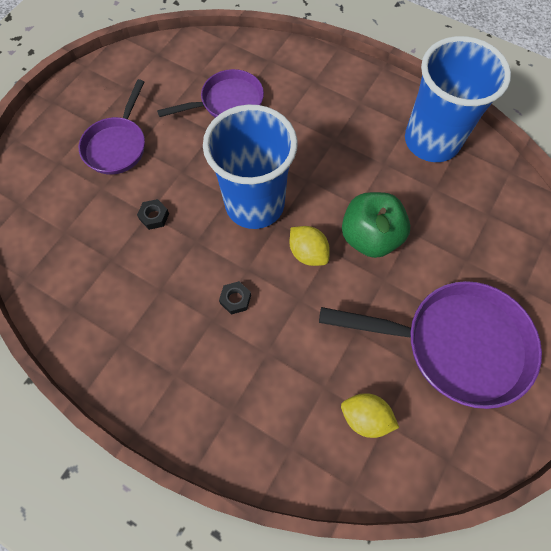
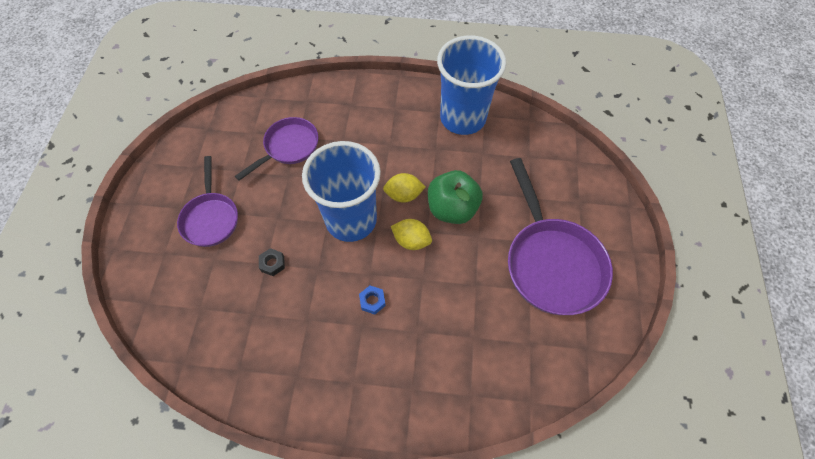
camera: 25 degrees left, 5 degrees down
(235, 299) = (372, 301): black nut -> blue nut
(365, 417) = (514, 345): yellow lemon -> yellow lemon (404, 195)
(455, 345) = (551, 262): purple pan -> purple pan turned 90 degrees clockwise

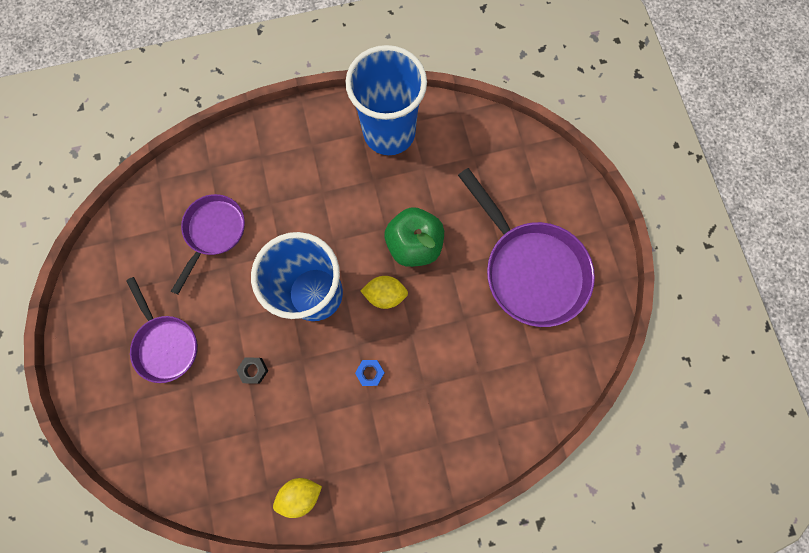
camera: 20 degrees left, 15 degrees up
(404, 195) = (359, 246): yellow lemon -> yellow lemon (300, 493)

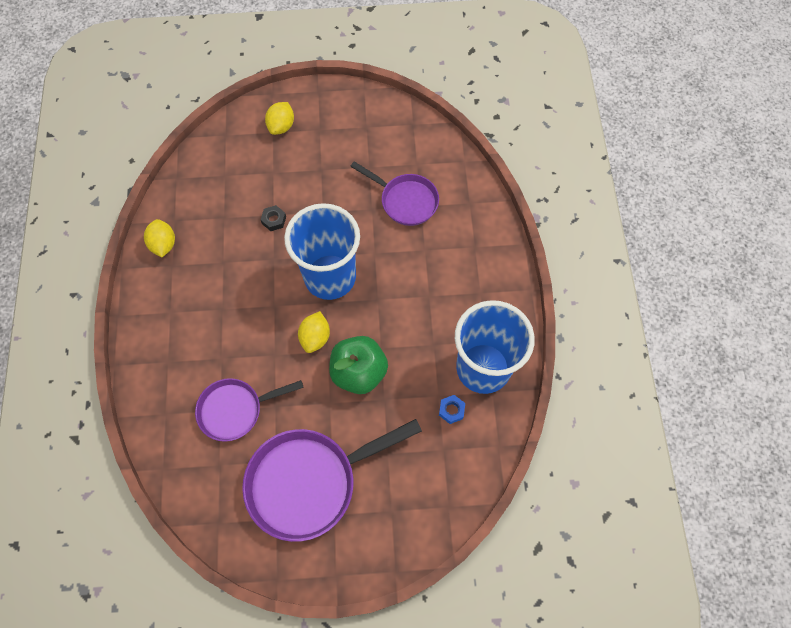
camera: 100 degrees right, 10 degrees down
(125, 392) = (281, 126): none -> yellow lemon
(166, 344) = (313, 157): purple pan -> purple pan (235, 410)
(370, 372) = (247, 313): blue nut -> blue nut (451, 410)

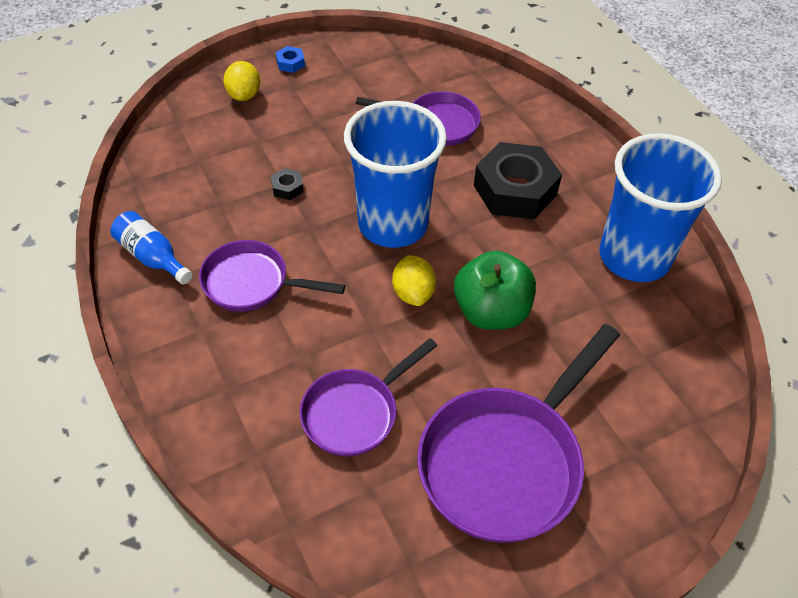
camera: 25 degrees left, 15 degrees down
(163, 244) = (152, 256): yellow lemon -> blue bottle
(216, 289) = (252, 283): none -> purple pan
(430, 280) = (515, 190): none -> black nut
(451, 410) = (628, 313): blue nut -> blue nut (290, 63)

